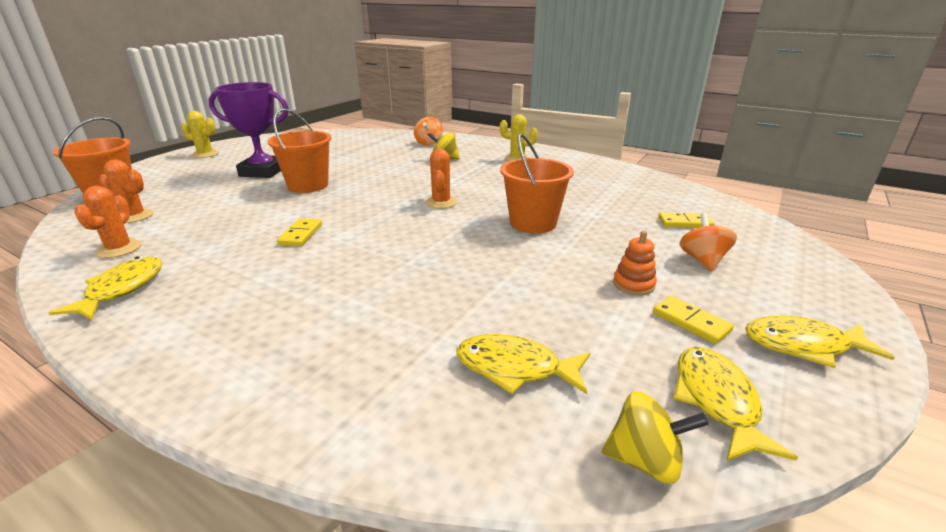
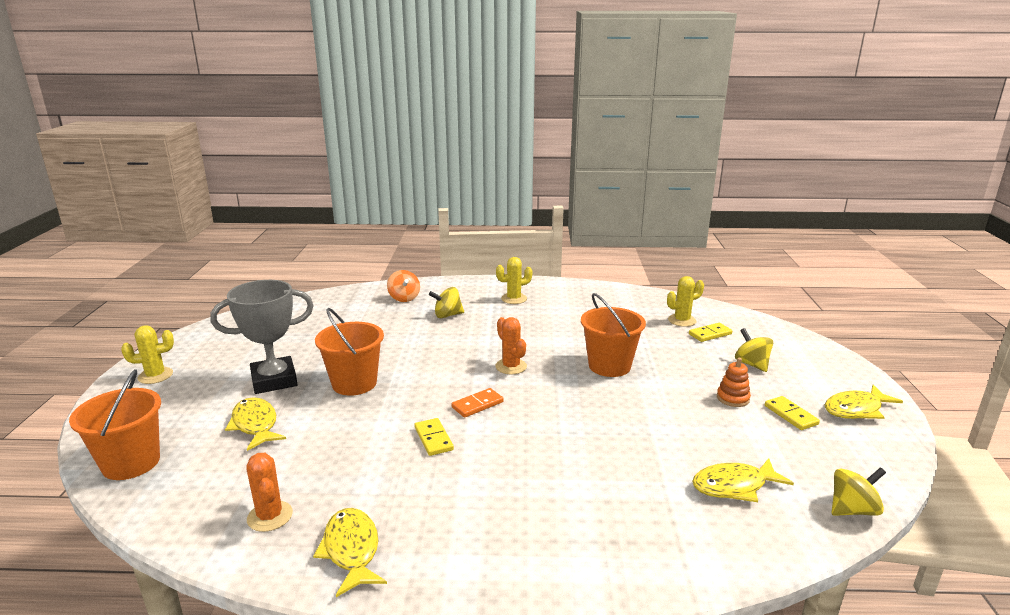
camera: 30 degrees left, 5 degrees down
(134, 216) = (215, 478): orange cactus -> none
(263, 171) = (274, 380): purple trophy -> grey trophy
(371, 221) = (477, 405): none -> orange domino
(666, 205) = (682, 320): none -> yellow cactus
(690, 322) = (790, 415): yellow domino -> yellow domino turned 45 degrees clockwise
(702, 260) = (751, 364): orange spinning top -> yellow spinning top
(717, 401) = (850, 461): yellow fish -> yellow fish (255, 425)

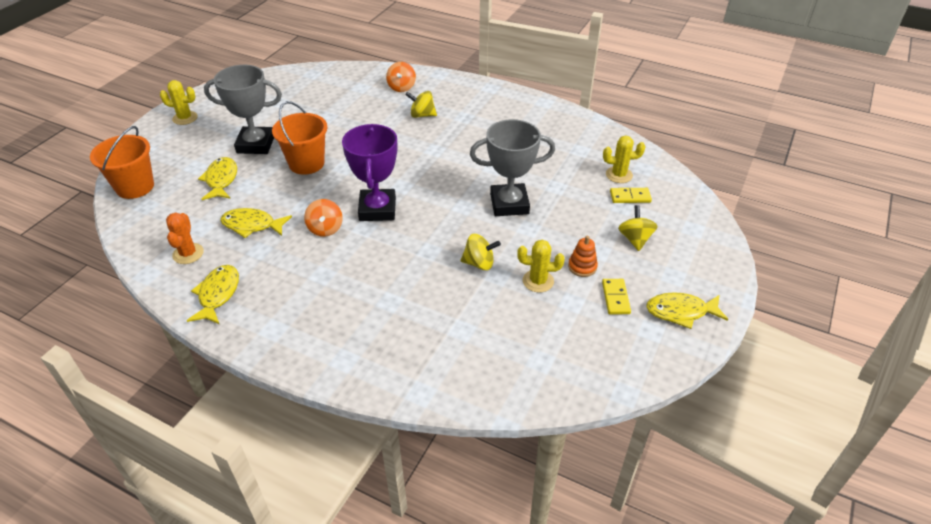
camera: 25 degrees right, 20 degrees up
(433, 439) = (325, 229): yellow domino -> orange spinning top
(477, 405) = (377, 209): orange domino -> purple trophy
(511, 366) = (430, 181): orange cactus -> none
(514, 299) = (491, 111): yellow cactus -> yellow cactus (538, 281)
(609, 366) = (509, 204): orange bucket -> grey trophy
(734, 486) = (503, 340): yellow fish -> yellow fish (252, 225)
(852, 510) = (574, 392): yellow spinning top -> yellow spinning top (479, 263)

